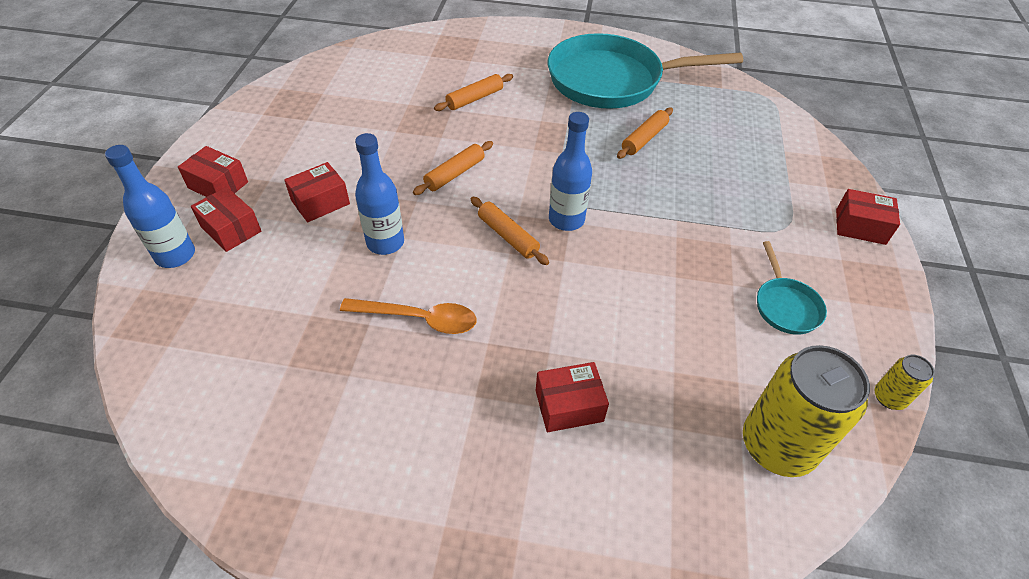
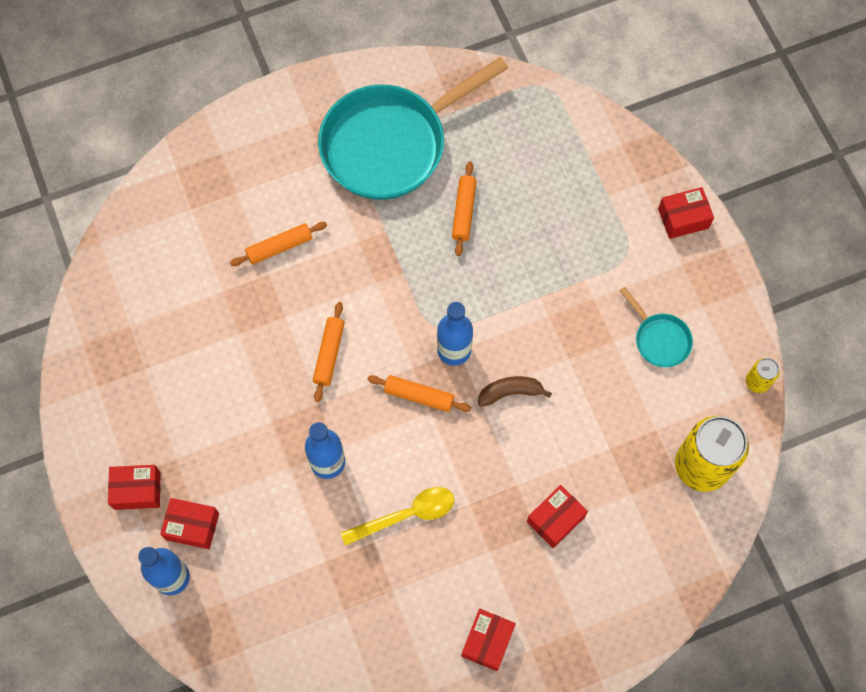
camera: 30 degrees left, 20 degrees up
(320, 202) = (241, 454): red box -> red box (487, 641)
(419, 319) = (406, 515): orange spoon -> yellow spoon
(474, 99) = (279, 247): orange rolling pin -> orange rolling pin turned 45 degrees clockwise
(597, 274) = (510, 392): none -> brown banana

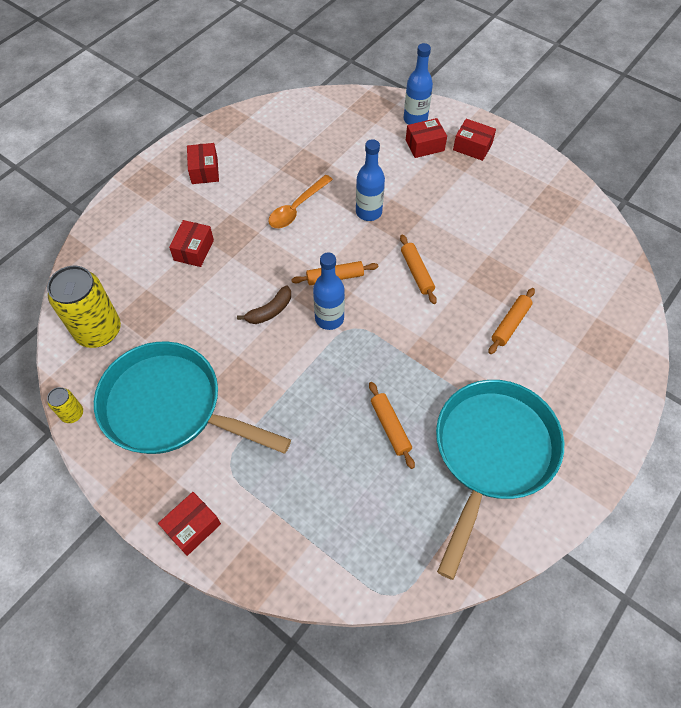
camera: 150 degrees right, 10 degrees down
(137, 490) = (472, 147): red box -> red box turned 60 degrees clockwise
(406, 515) = (297, 208): yellow spoon -> orange spoon
(659, 339) = (170, 406): turquoise pan -> turquoise pan, size x2.32

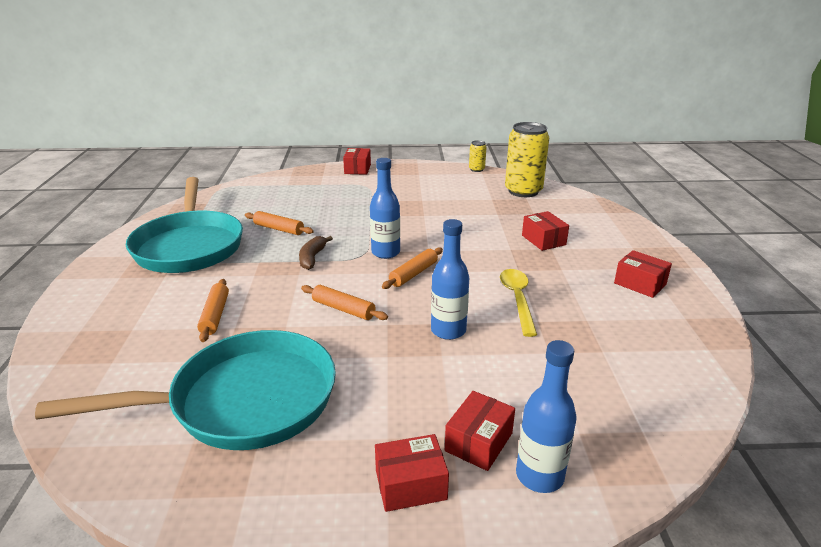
camera: 140 degrees right, 30 degrees down
(170, 406) = (431, 187): turquoise pan -> turquoise pan (243, 401)
(270, 311) = (435, 238): brown banana -> brown banana (312, 258)
(297, 208) = (517, 299): orange spoon -> yellow spoon

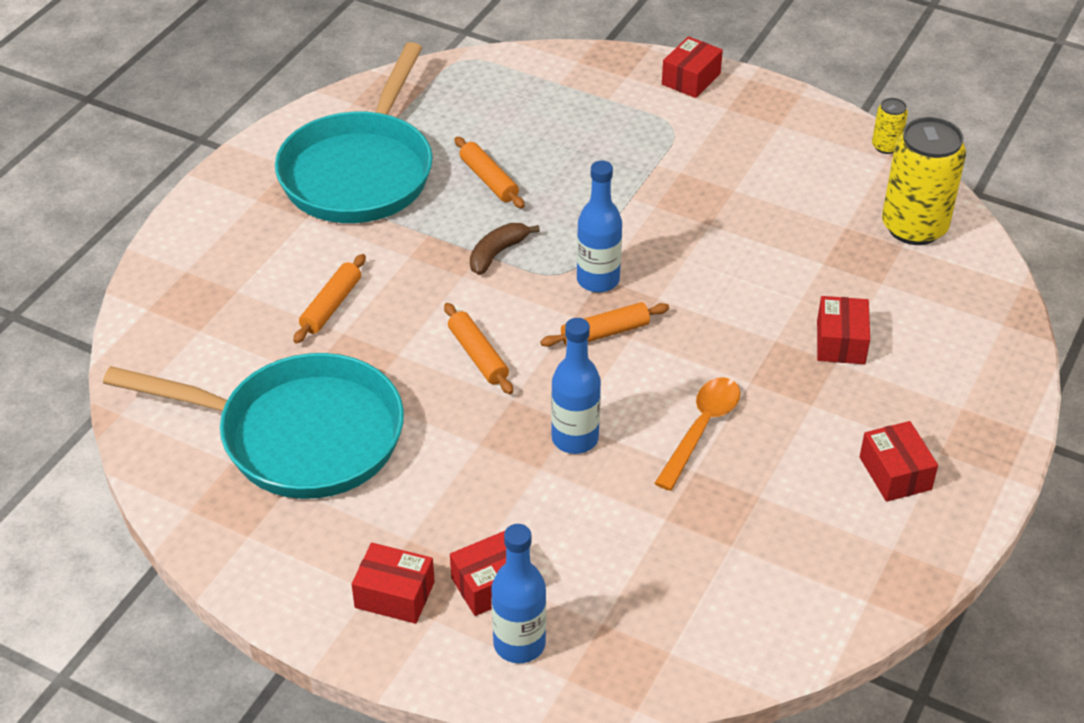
camera: 30 degrees right, 15 degrees up
(517, 299) = (701, 429): yellow spoon -> orange spoon

